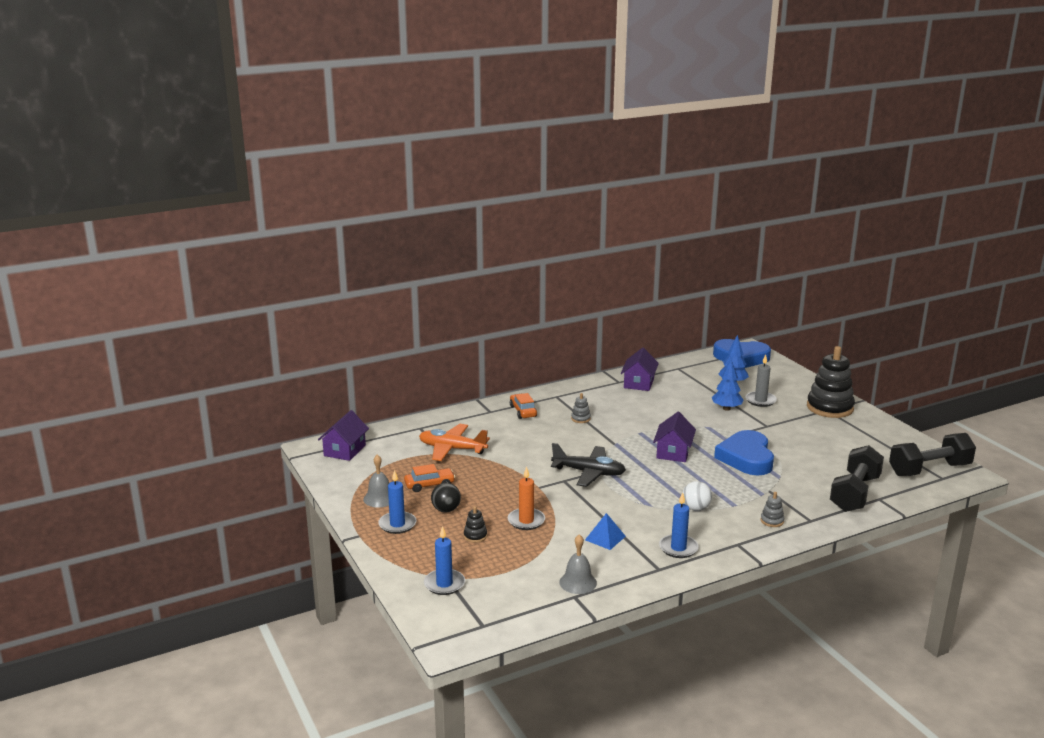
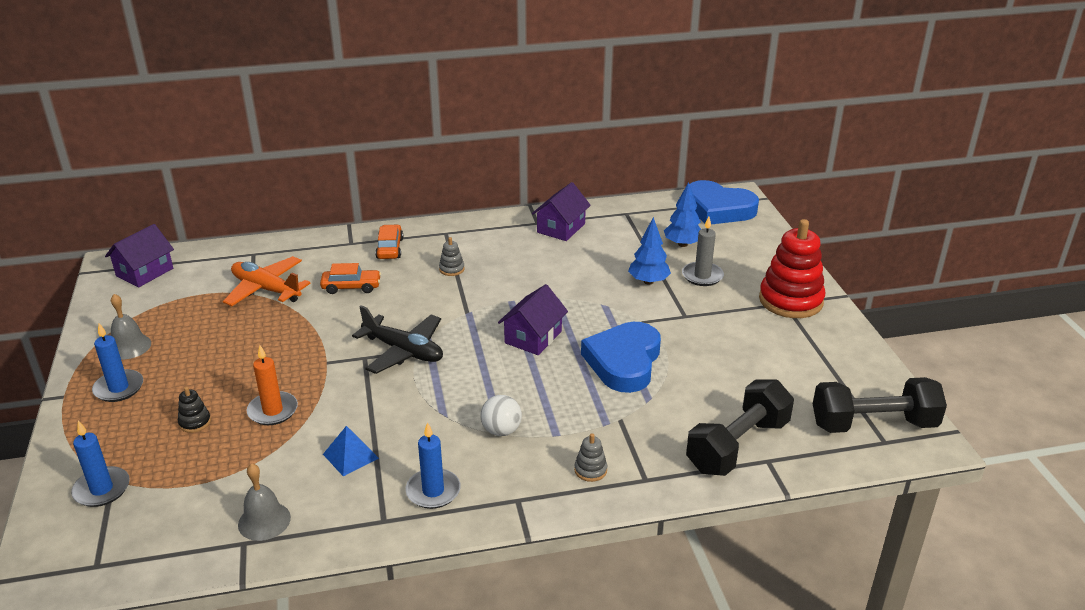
camera: 15 degrees right, 10 degrees up
(429, 485) = (200, 337): orange car -> orange car (351, 287)
(446, 510) = (191, 376): black ball -> none
(829, 407) = (790, 300): black stacking toy -> red stacking toy

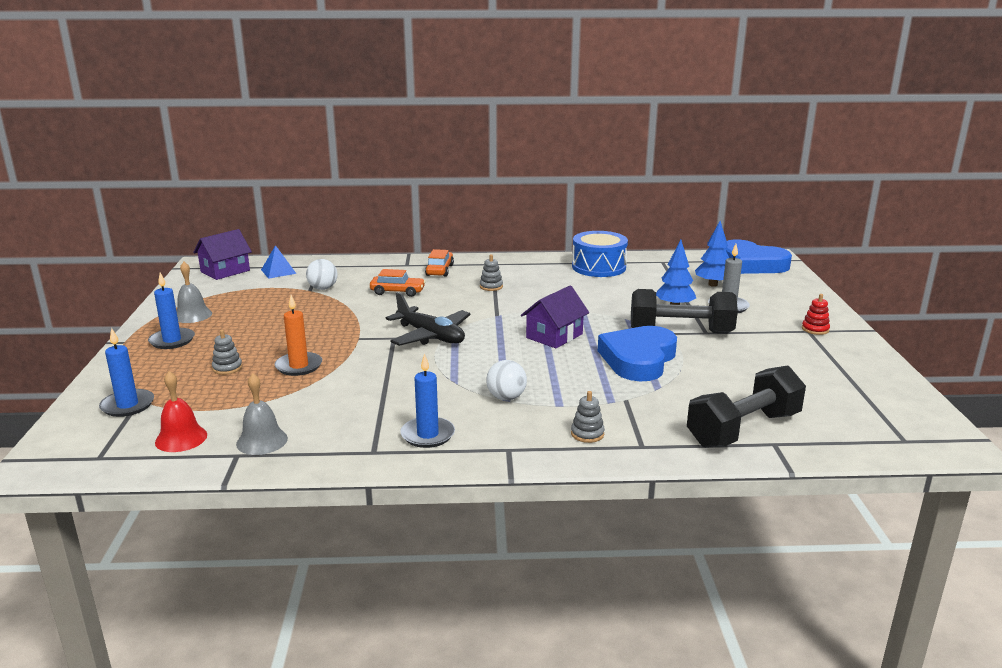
camera: 10 degrees right, 10 degrees down
(177, 528) = (181, 438): none -> red bell
(195, 422) = (227, 368): black stacking toy -> grey stacking toy
(266, 289) = (323, 288): orange plane -> white ball
(350, 456) = (358, 403): blue pyramid -> blue pyramid (278, 271)
(561, 228) = (599, 267): purple house -> blue drum
(790, 300) = (815, 329): red stacking toy -> red stacking toy, size x0.42
(873, 424) = (893, 426): black dumbbell -> black dumbbell (680, 331)

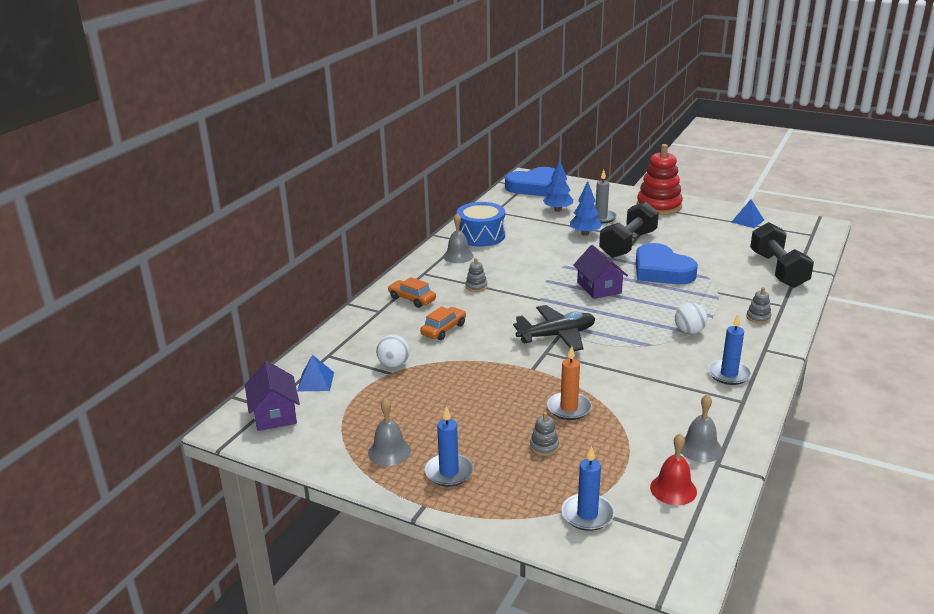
camera: 60 degrees left, 5 degrees up
(543, 268) = (458, 256): none -> grey bell
(815, 329) = (659, 206): red stacking toy -> red stacking toy, size x2.39
(869, 388) = (747, 221): none -> blue pyramid

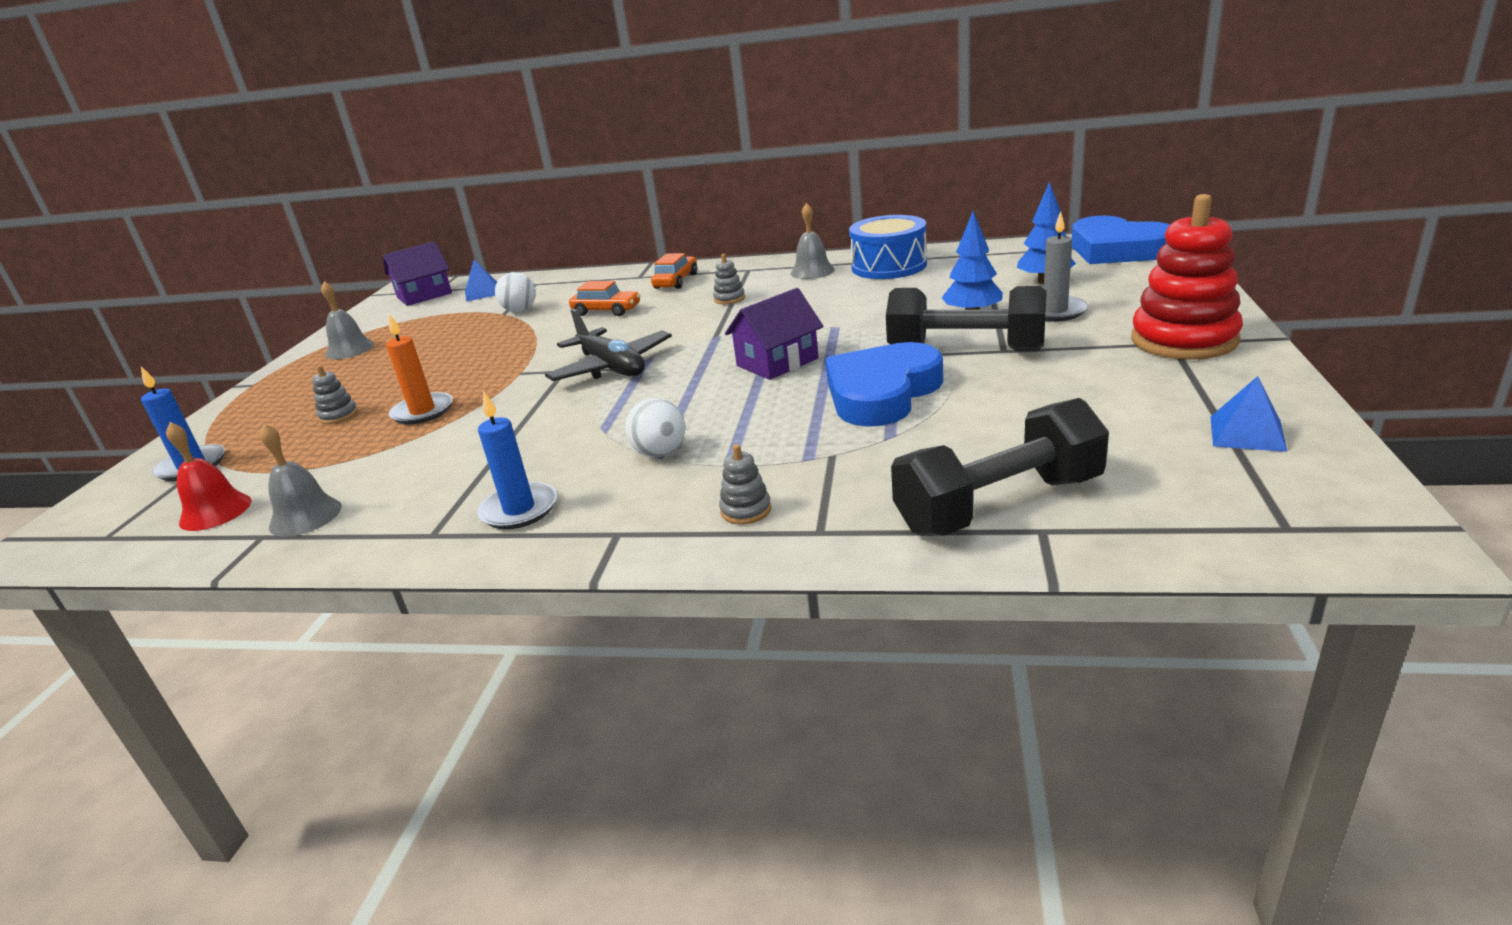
camera: 75 degrees right, 0 degrees up
(449, 472) = (304, 382): blue candle -> none

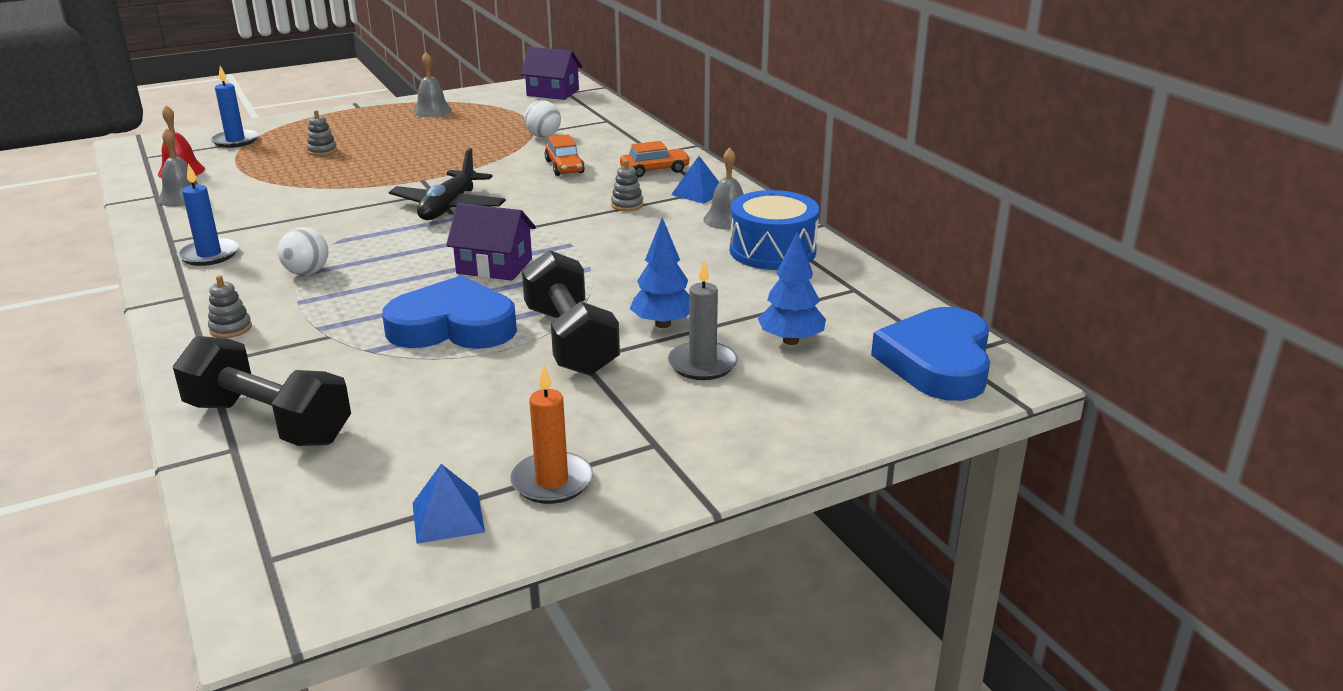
camera: 50 degrees right, 0 degrees up
(423, 411) = (340, 173): orange candle -> orange candle (552, 482)
(483, 292) = (573, 110): blue pyramid -> blue pyramid (698, 193)
(1184, 340) = (667, 450): red stacking toy -> none

